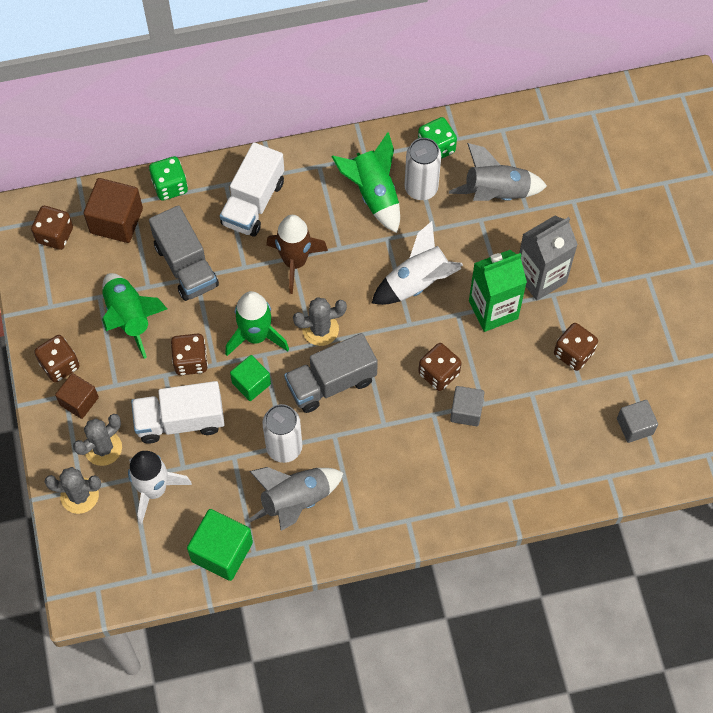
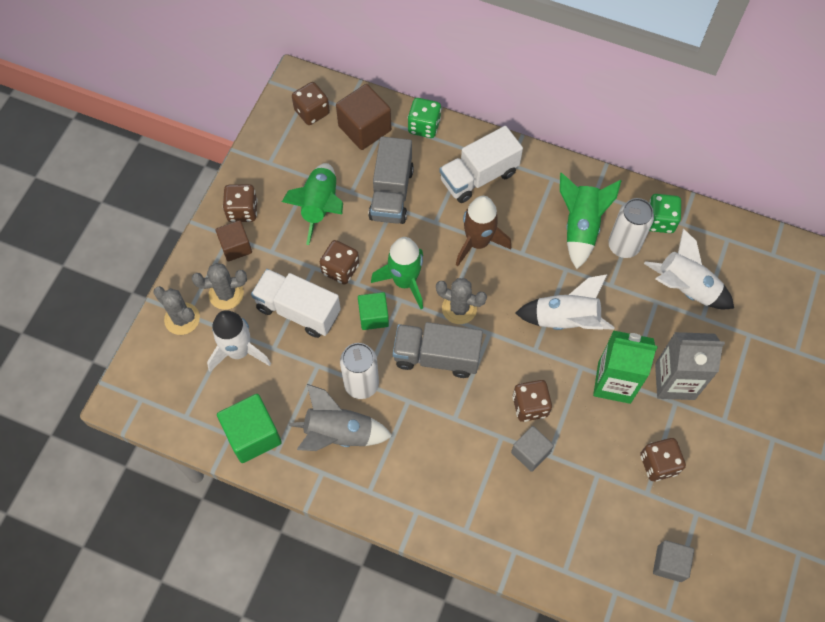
camera: 35 degrees right, 0 degrees up
(496, 193) = (685, 288): grey rocket -> white rocket

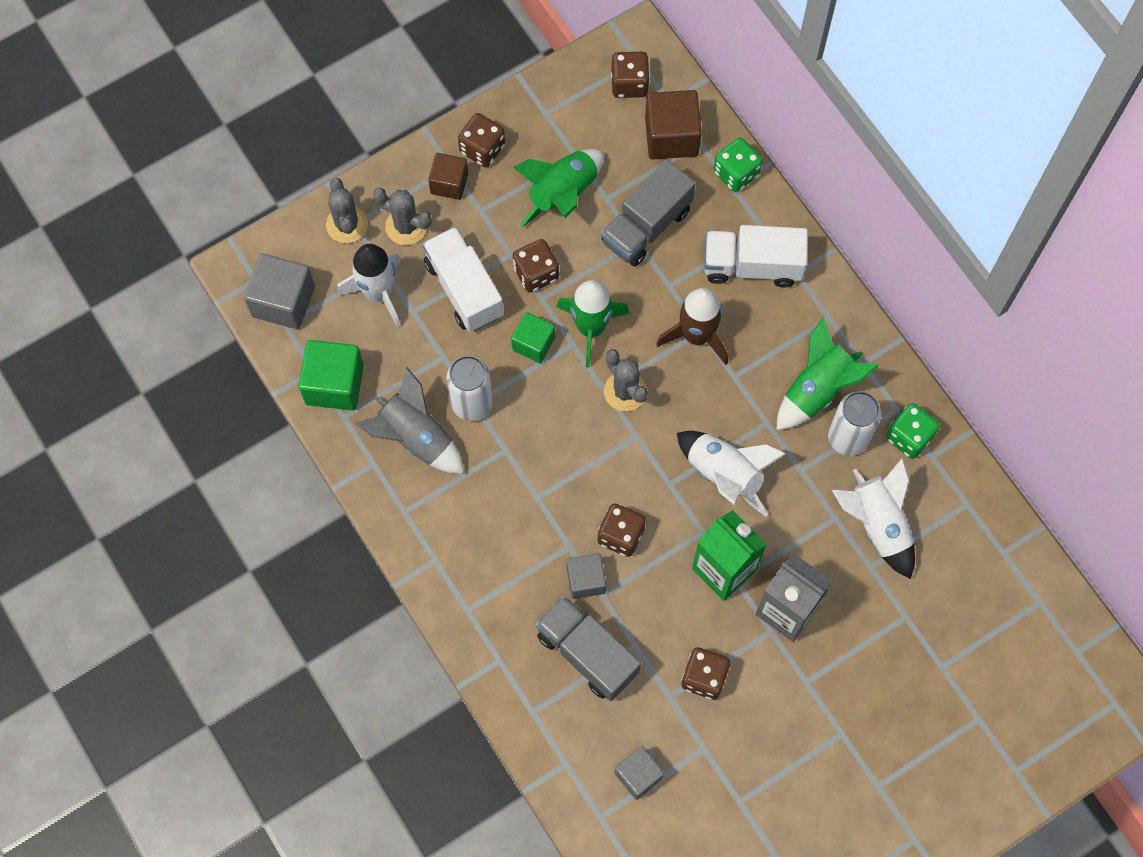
camera: 35 degrees right, 5 degrees up
(173, 401) = (283, 301): none -> grey cube
(436, 356) = (565, 425): grey truck -> grey truck (587, 653)

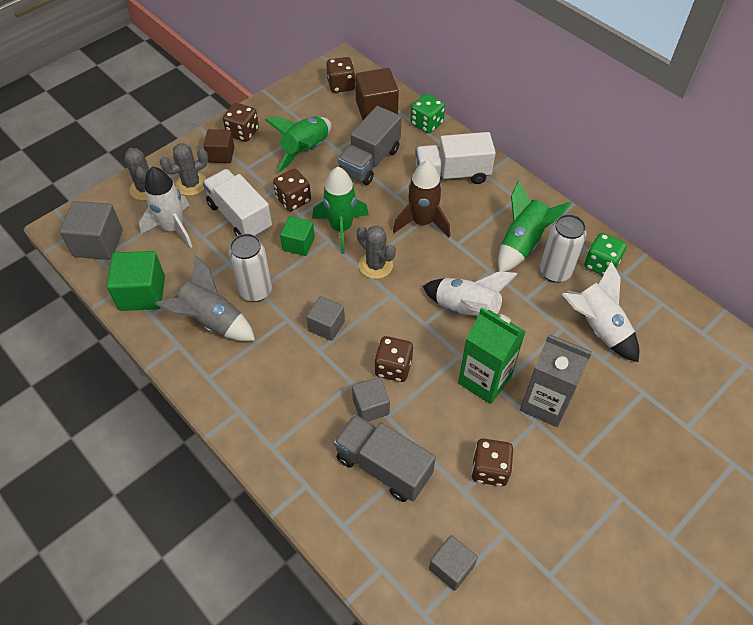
camera: 10 degrees left, 15 degrees down
(406, 226) = (191, 184): grey cactus -> grey cactus turned 45 degrees counterclockwise
(551, 467) = (326, 326): none -> grey cube

